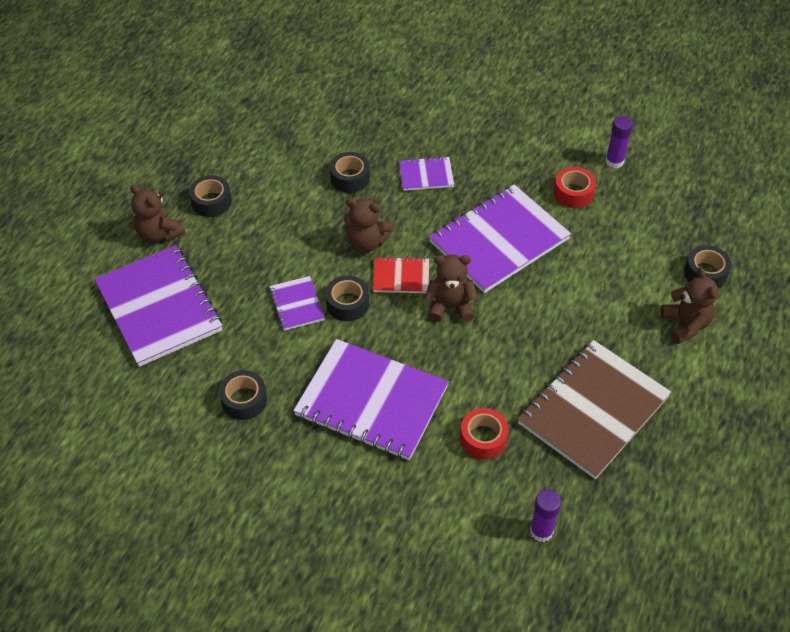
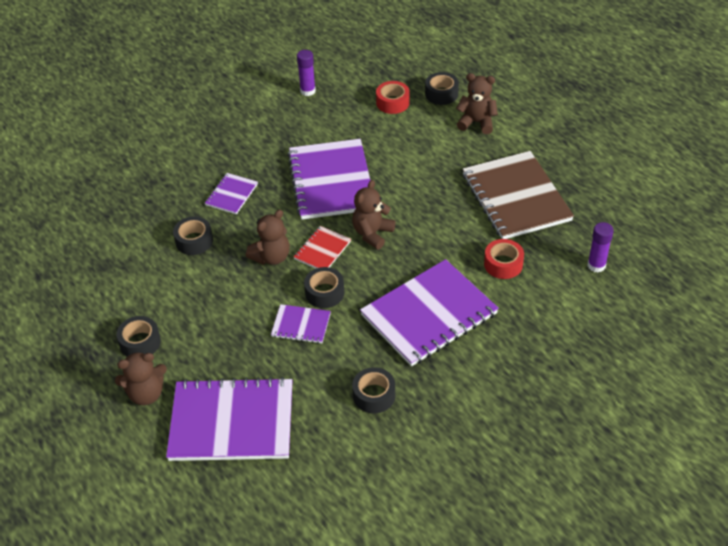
camera: 60 degrees left, 5 degrees down
(573, 193) = (319, 124): red tape -> red tape (392, 103)

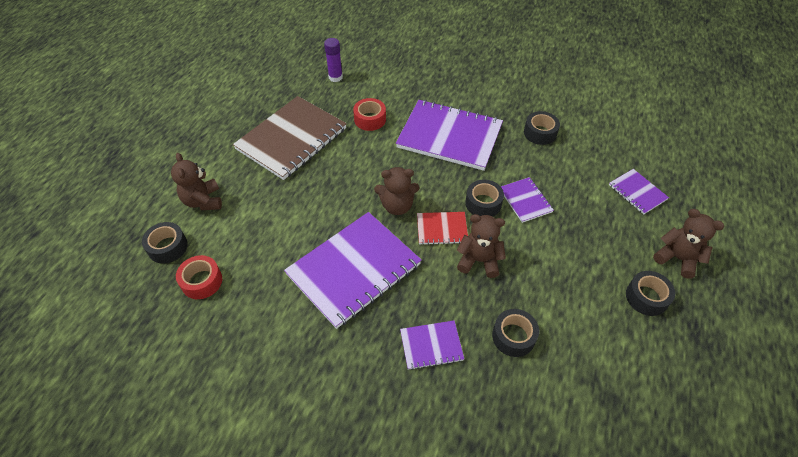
camera: 125 degrees left, 5 degrees up
(232, 422) = (637, 192): purple notebook -> purple notebook, size x0.47
(307, 91) = (216, 379): purple glue stick -> none

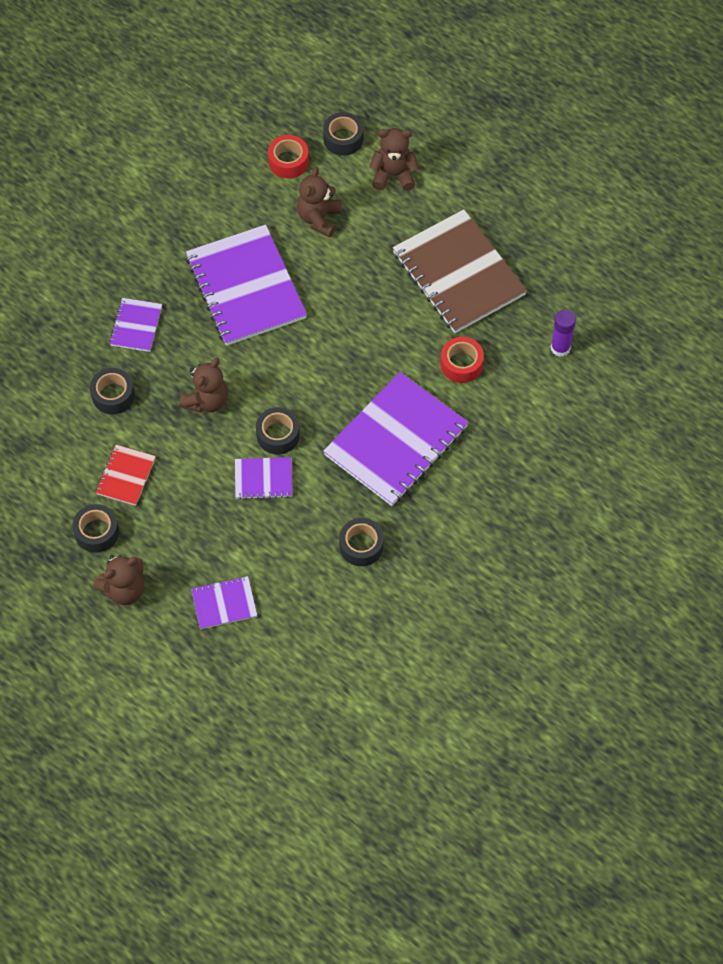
camera: 110 degrees right, 10 degrees up
(397, 206) = (310, 350): brown teddy bear -> brown teddy bear (319, 218)
(442, 229) = (260, 381): red notebook -> red notebook (125, 476)

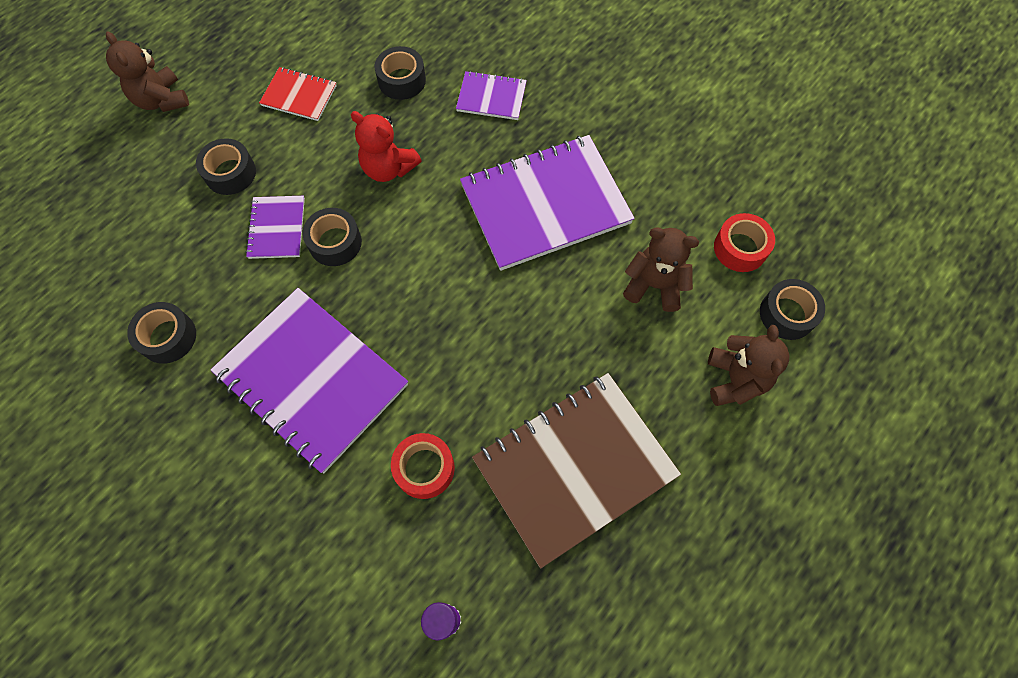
camera: 90 degrees right, 5 degrees up
(97, 532) = (235, 73): black tape -> black tape (230, 173)
(207, 400) = (388, 168): brown teddy bear -> red teddy bear
(224, 603) = (124, 192): purple notebook -> none

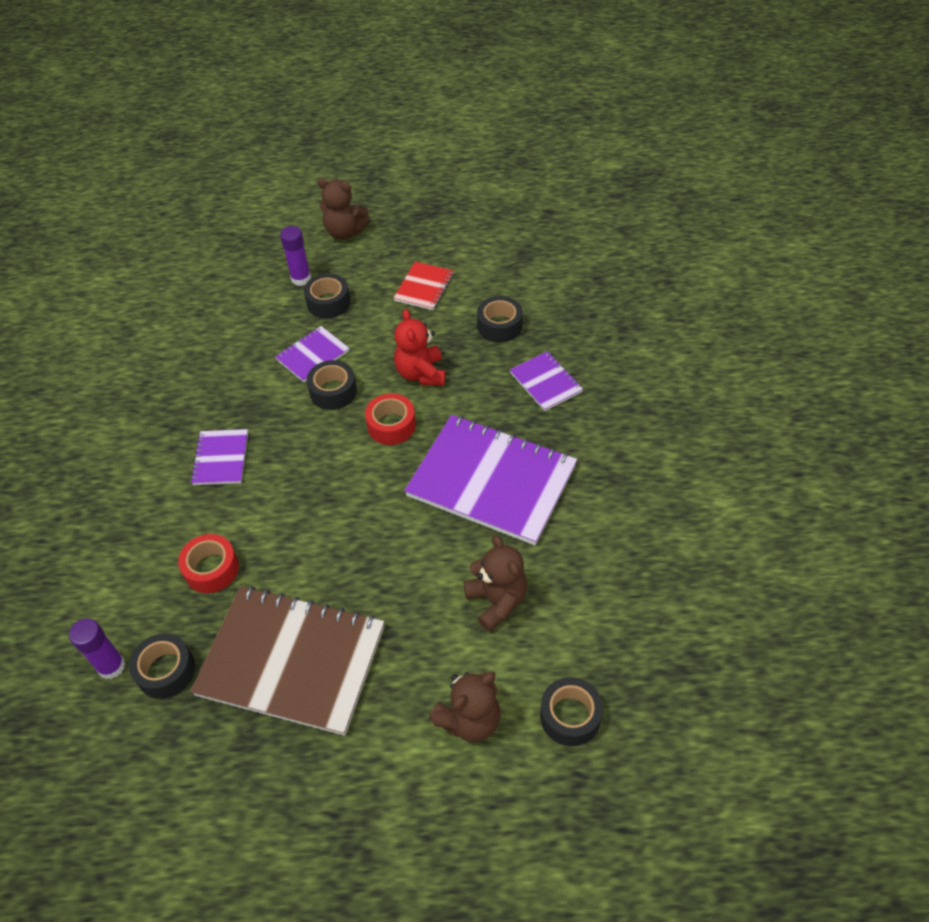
camera: 50 degrees right, 15 degrees down
(162, 100) = (345, 232): brown teddy bear -> brown teddy bear turned 90 degrees counterclockwise
(168, 337) = (184, 367): black tape -> black tape (166, 671)
(175, 172) = (301, 279): none -> purple glue stick
(299, 95) = (424, 287): red notebook -> red notebook turned 45 degrees clockwise
(311, 380) = (221, 458): purple notebook -> purple notebook, size x0.47
(740, 248) = (595, 637): red tape -> red tape (391, 425)

